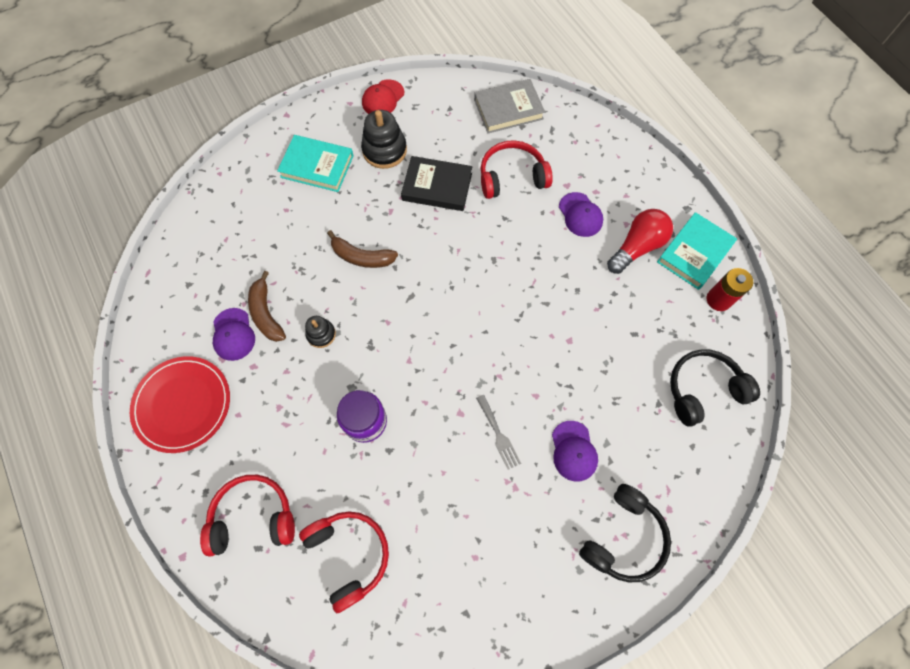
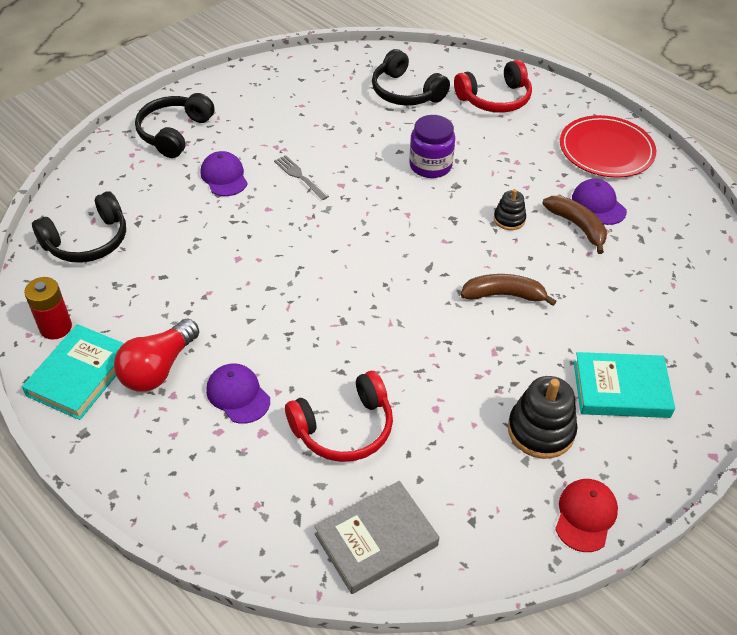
camera: 165 degrees right, 20 degrees down
(348, 555) = (406, 92): red headphones -> black headphones
(437, 186) = (445, 394): black book -> none

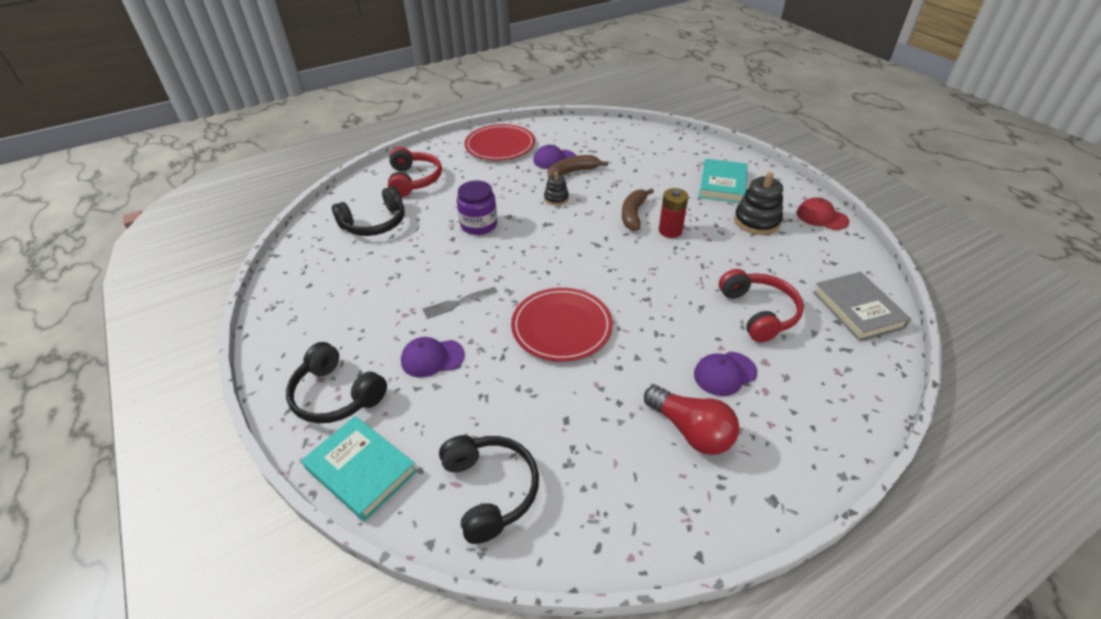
camera: 75 degrees left, 5 degrees down
(56, 327) = (624, 526): red battery -> red battery (670, 231)
(80, 375) = (696, 502): turquoise book -> turquoise book (361, 470)
(282, 256) = (561, 326): none -> red plate

